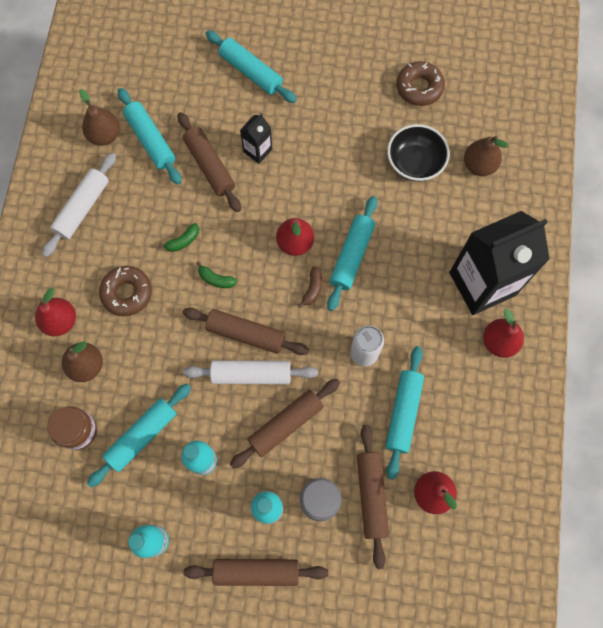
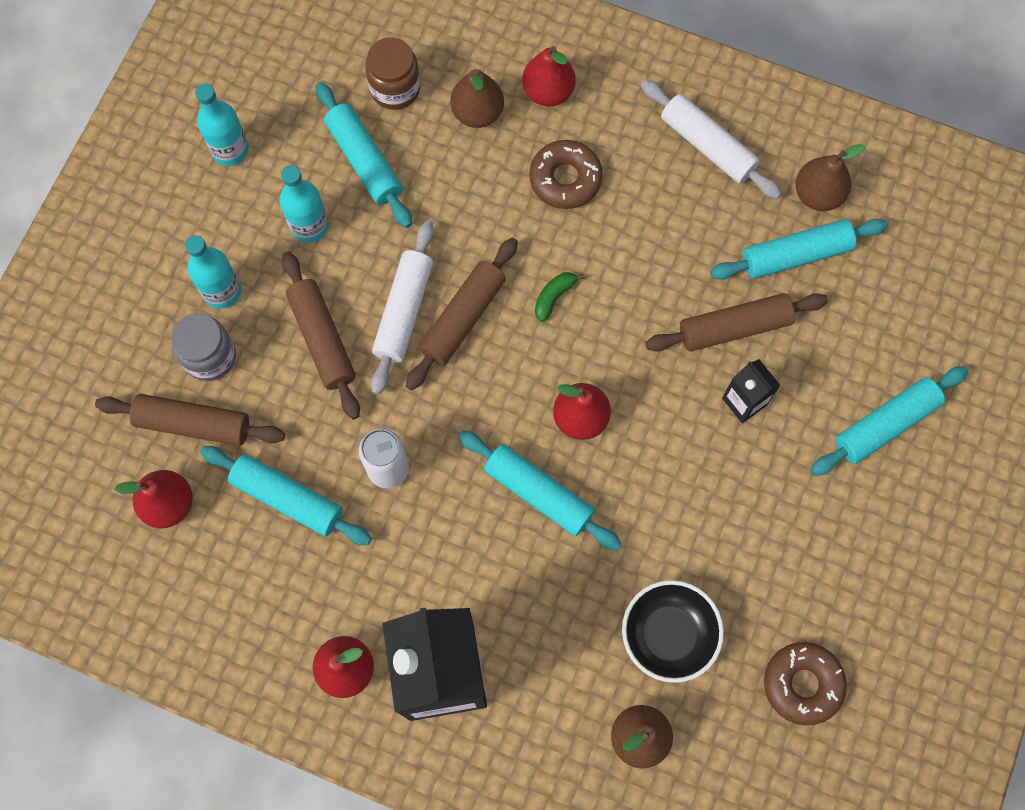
camera: 105 degrees right, 0 degrees up
(183, 241) = (623, 266): green banana -> none
(256, 571) = (151, 259): brown rolling pin -> none
(312, 289) = (503, 423): brown banana -> none

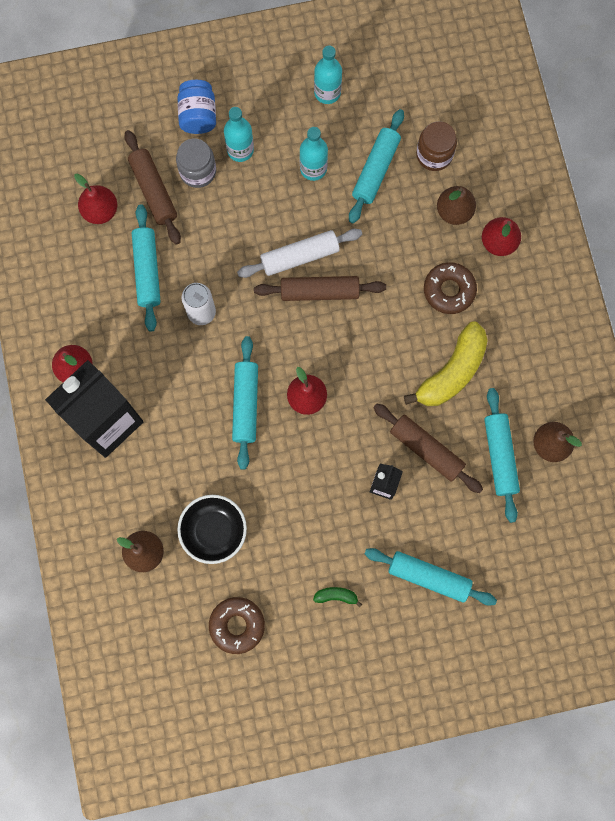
camera: 55 degrees right, 5 degrees up
(141, 310) = (198, 115): none -> blue jar
(322, 339) = (251, 224): brown rolling pin -> none
(554, 297) = (370, 334): green banana -> green banana (336, 596)
(663, 240) = (451, 372): none -> yellow banana
(707, 146) = (533, 358): white rolling pin -> none
(795, 255) = (500, 456): turquoise rolling pin -> turquoise rolling pin turned 45 degrees clockwise

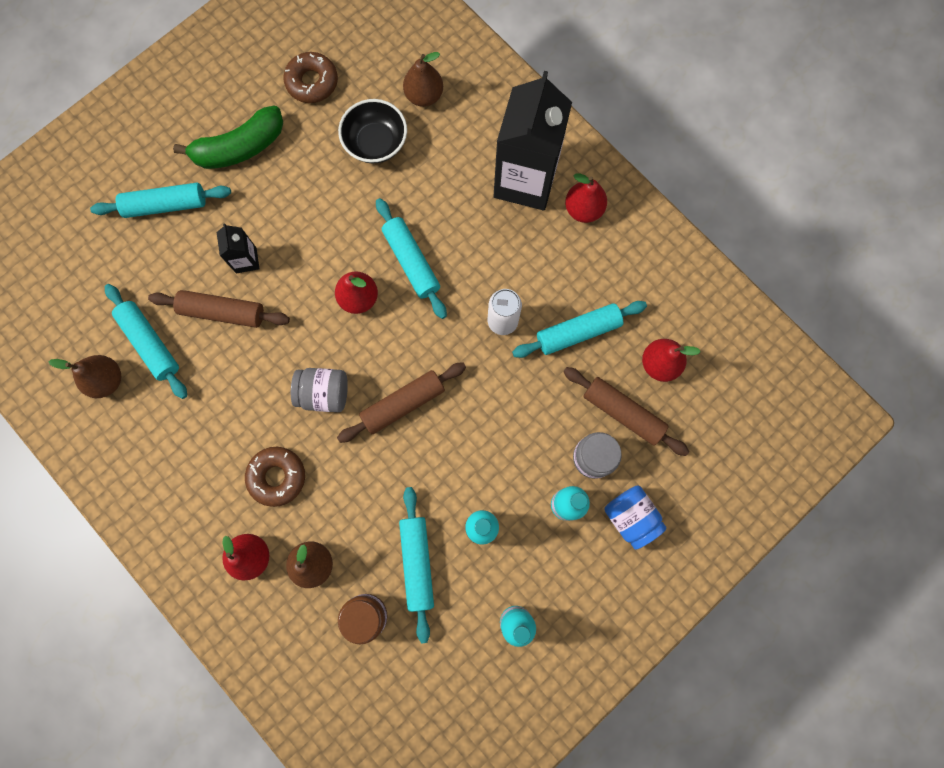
camera: 150 degrees right, 0 degrees up
(147, 271) = (578, 332): turquoise rolling pin -> turquoise rolling pin turned 75 degrees counterclockwise
(300, 256) = (442, 428): white rolling pin -> none
(336, 596) = (239, 148): green banana -> green banana, size x2.33
(378, 335) = (324, 393): none -> grey jar
(451, 372) = (234, 397): yellow banana -> none

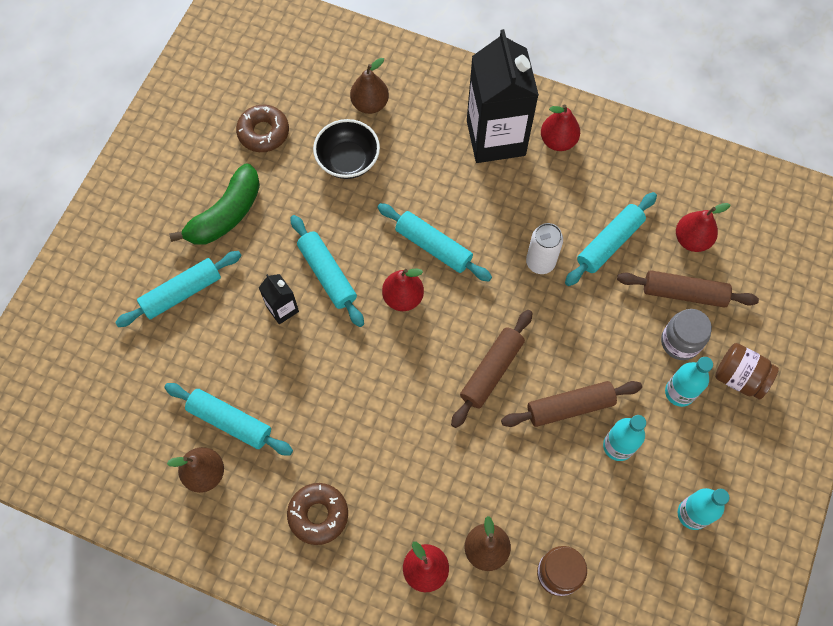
camera: 25 degrees left, 10 degrees down
(223, 312) = (284, 363): brown rolling pin -> brown rolling pin (570, 407)
(277, 477) = (411, 487): brown donut -> brown donut (318, 515)
(324, 393) = (415, 394): grey jar -> none
(417, 563) = (578, 504): turquoise rolling pin -> turquoise rolling pin (327, 274)
(630, 517) = (739, 377): blue jar -> brown jar

